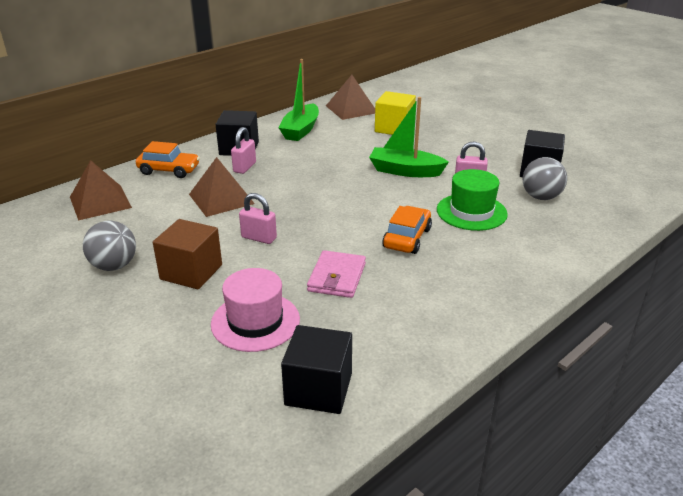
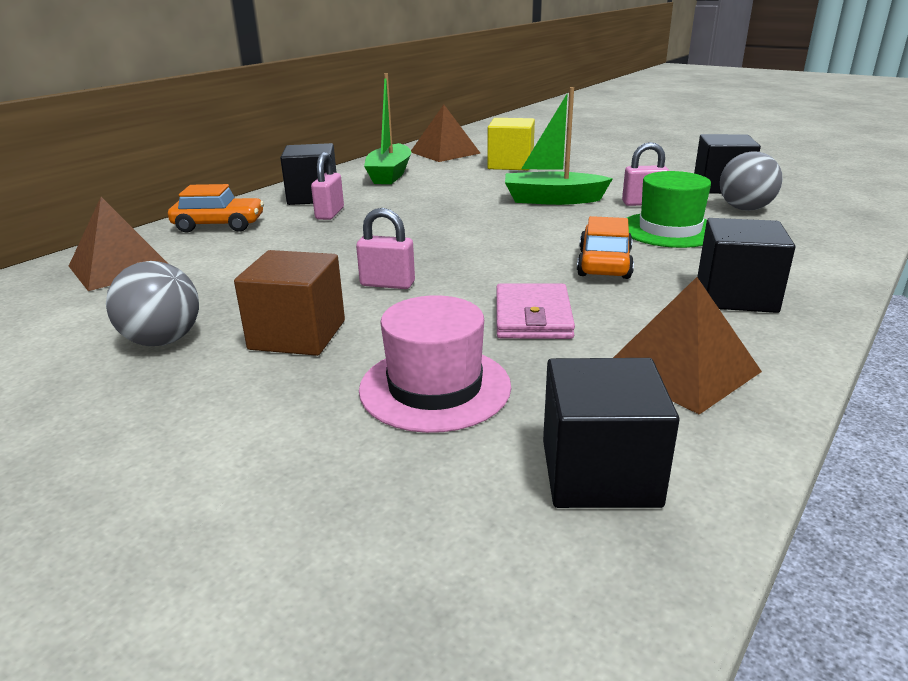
camera: 10 degrees left, 5 degrees down
(221, 199) = (309, 247): brown pyramid -> brown pyramid (681, 369)
(477, 277) = (736, 296): none -> black cube

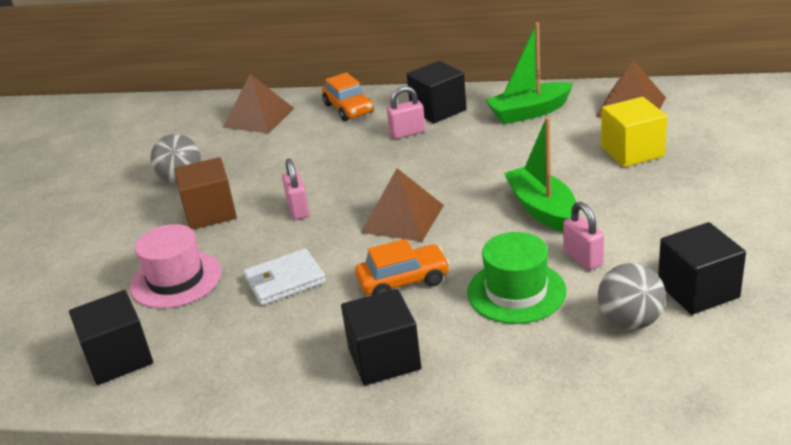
camera: 65 degrees right, 5 degrees up
(532, 317) = (285, 281): pink wallet -> white wallet
(681, 369) = (244, 359): brown pyramid -> brown pyramid (402, 218)

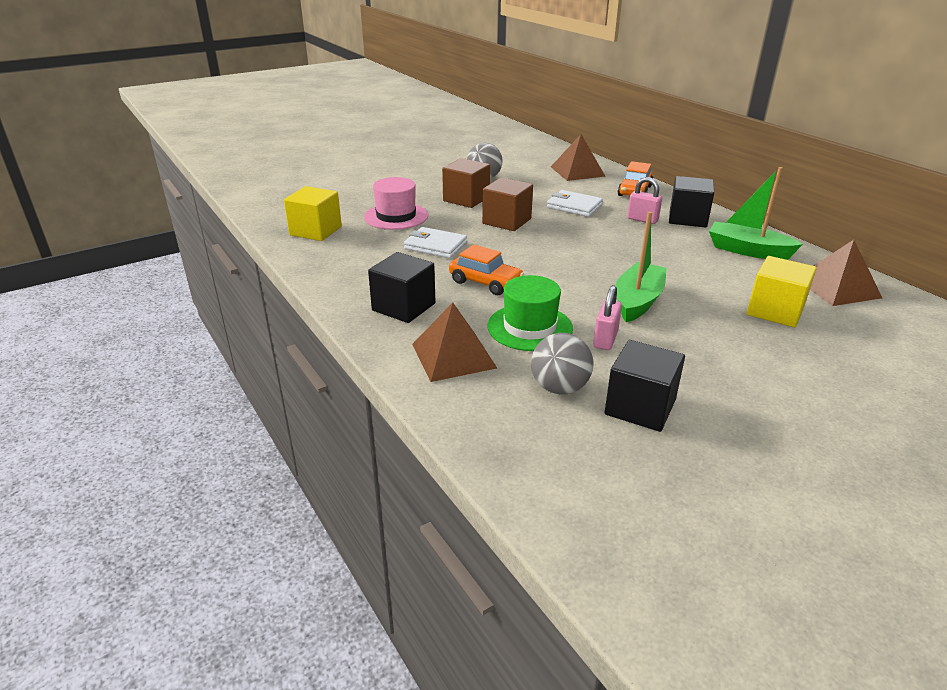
camera: 45 degrees right, 0 degrees up
(119, 358) = (315, 231): black cube -> yellow cube
(298, 210) = (507, 221): pink padlock -> brown cube
(328, 156) = (574, 206): none -> white wallet
(402, 218) = (548, 256): brown pyramid -> brown pyramid (453, 355)

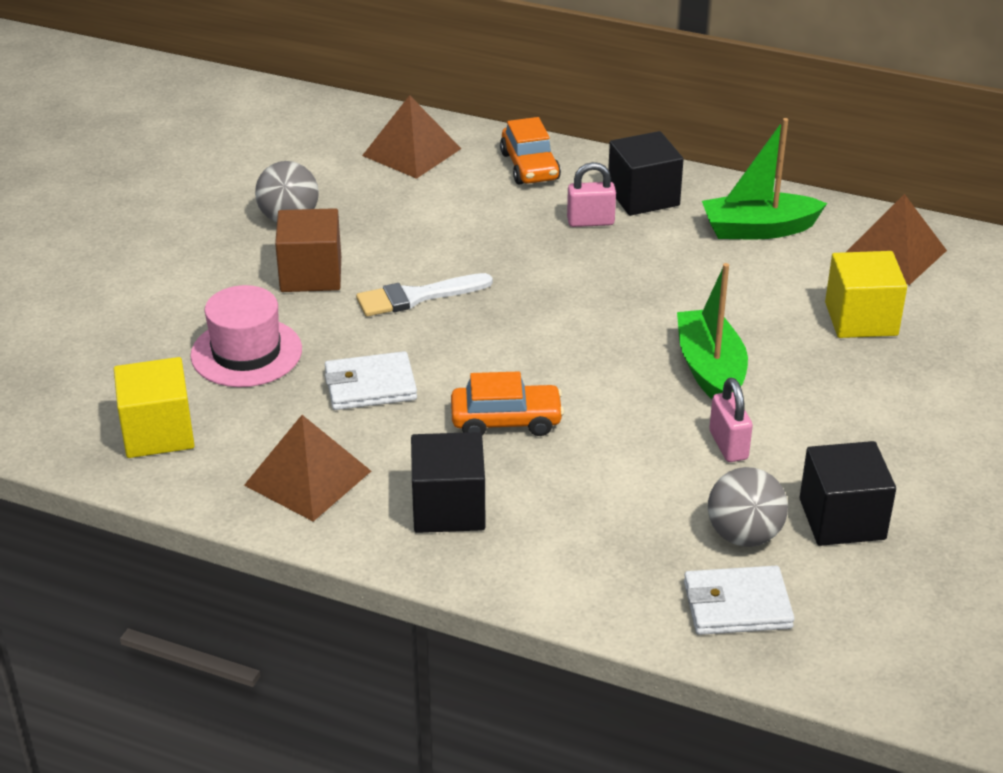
camera: 35 degrees left, 5 degrees up
(453, 355) = (589, 550): brown pyramid -> brown pyramid (307, 478)
(507, 221) = (417, 297): brown cube -> white brush
(529, 327) = (630, 467): green hat -> none
(574, 206) = (479, 230): white wallet -> white wallet (737, 605)

